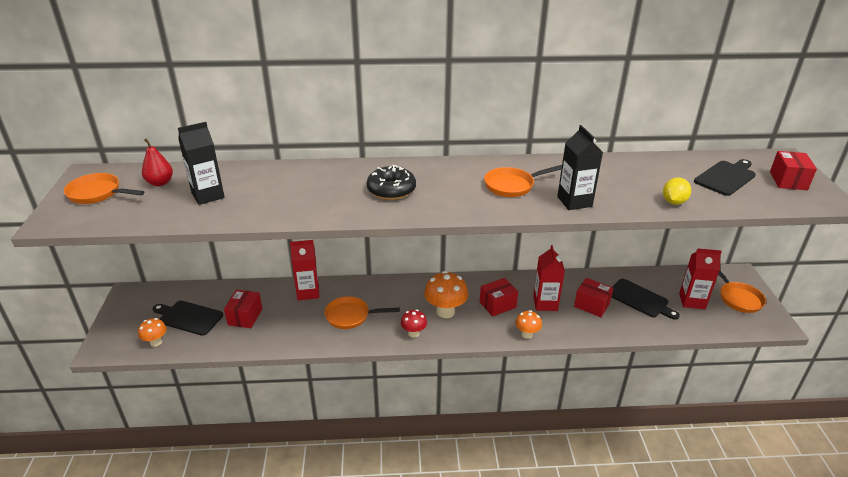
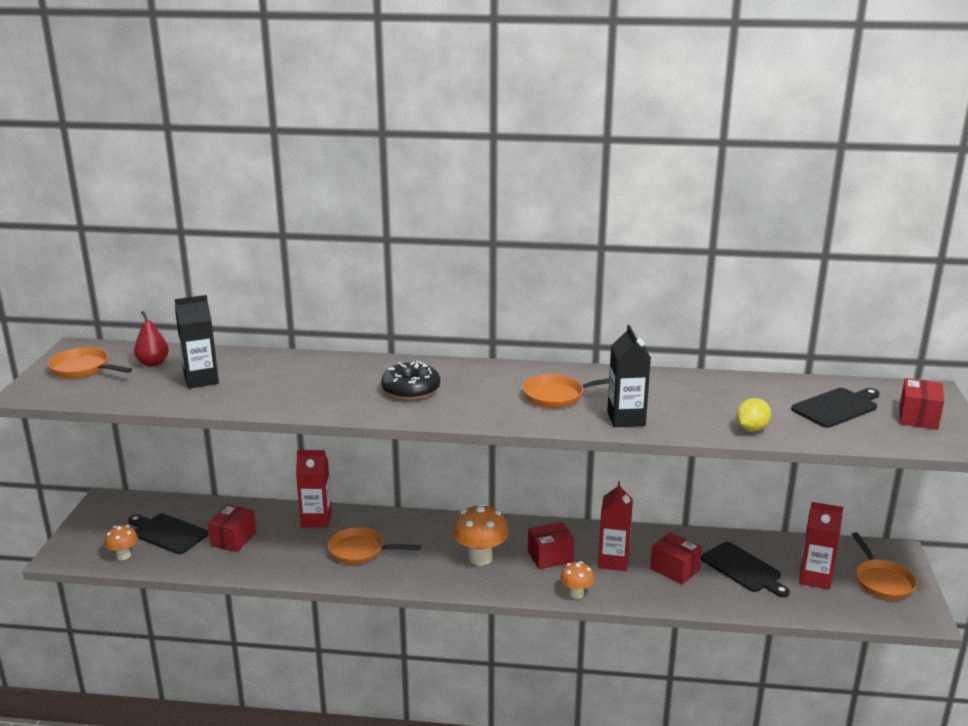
camera: 10 degrees right, 10 degrees down
(413, 333) = (432, 578): red mushroom -> none

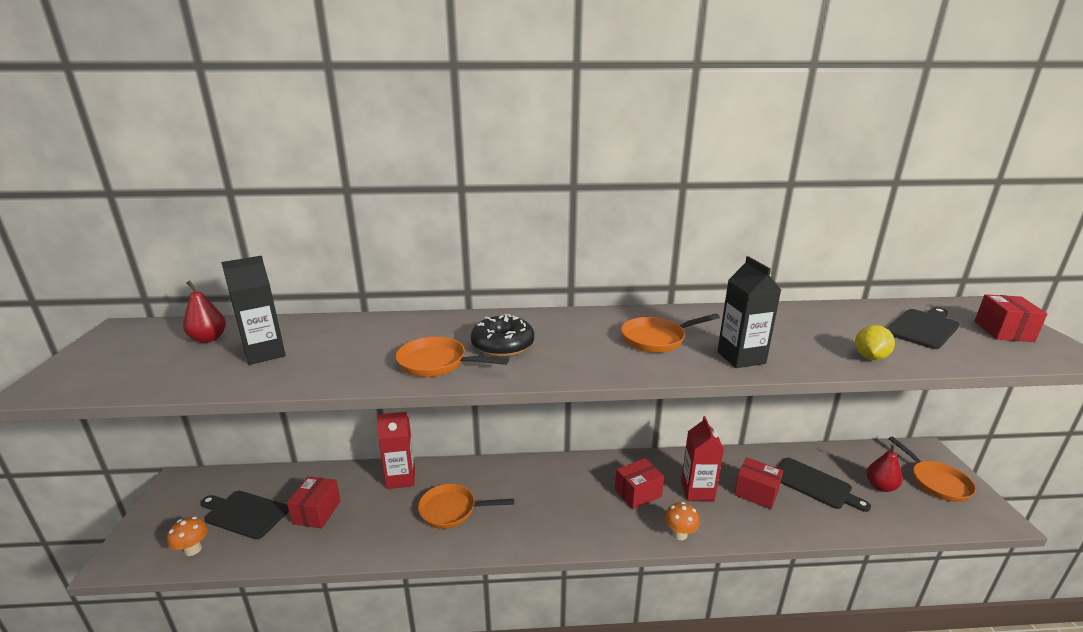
camera: 10 degrees left, 0 degrees up
(83, 369) = (122, 352): orange pan -> orange pan (437, 363)
(480, 558) = (572, 503): orange mushroom -> none
(815, 578) = (880, 486): red carton -> red pear

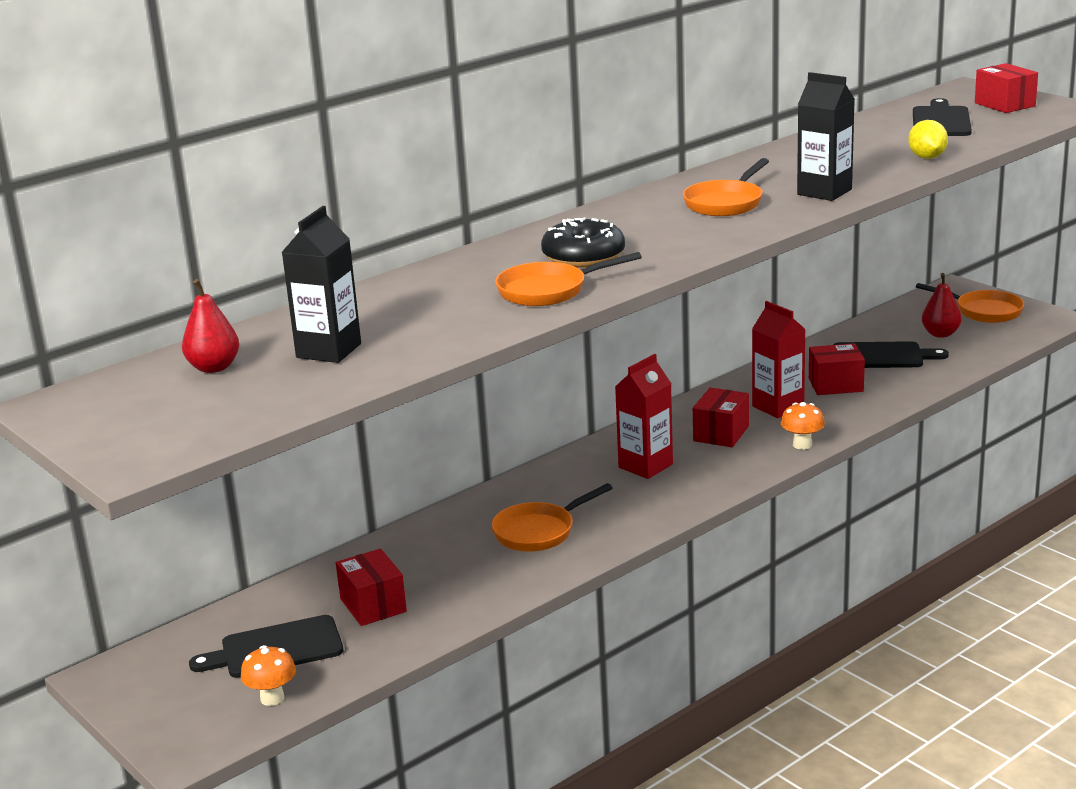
camera: 35 degrees left, 0 degrees up
(401, 478) = (426, 537): red carton -> red carton (645, 466)

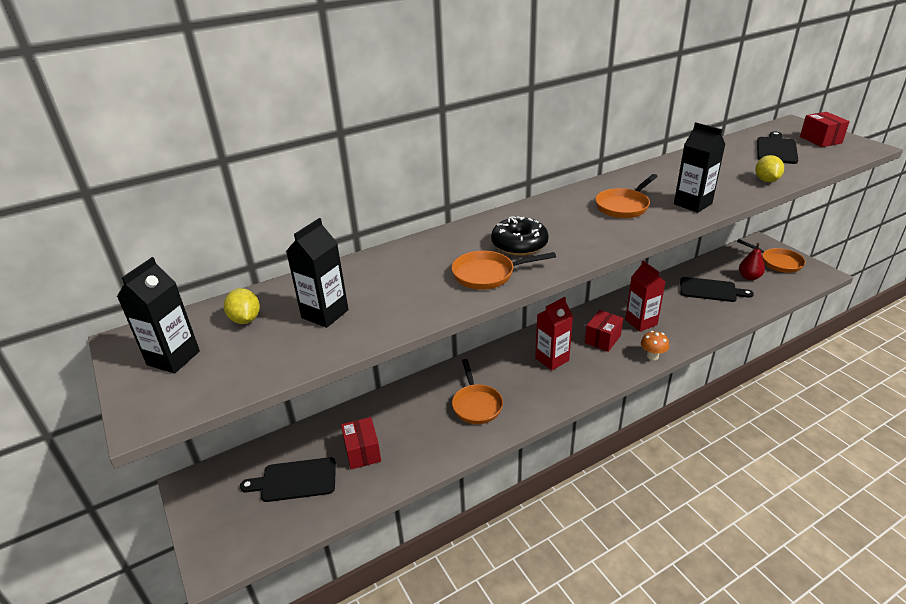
camera: 10 degrees right, 10 degrees up
(132, 412) = (173, 358): none -> black carton
(214, 367) = (245, 319): red pear -> yellow lemon
(272, 698) = (280, 525): orange mushroom -> none
(538, 531) = (476, 405): orange pan -> orange pan turned 75 degrees counterclockwise
(835, 385) = (679, 309): red box -> none

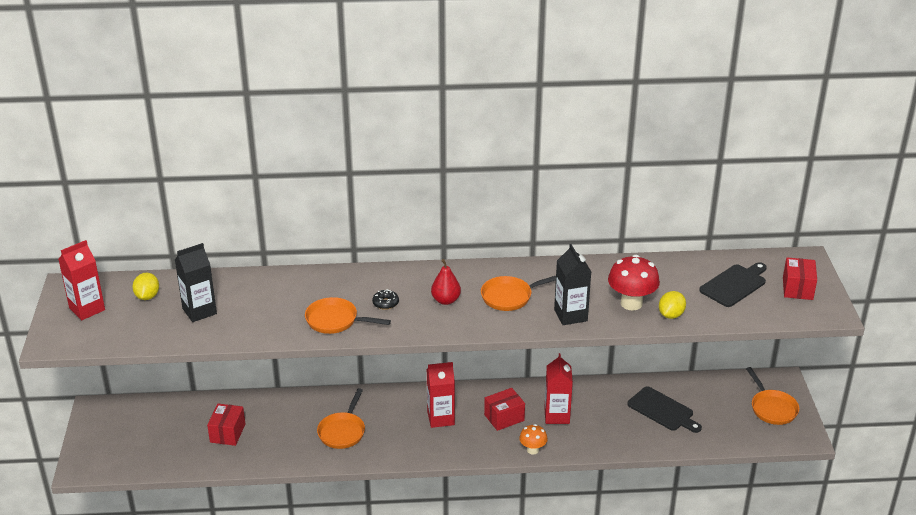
camera: 25 degrees right, 0 degrees up
(173, 358) = (87, 309): black carton -> red carton
(295, 480) = (166, 434): black cutting board -> none
(519, 244) = (385, 303): black donut -> black donut, size x0.53
(725, 182) = (631, 303): none -> red mushroom
(749, 277) = (720, 412): red pear -> red pear (446, 300)

